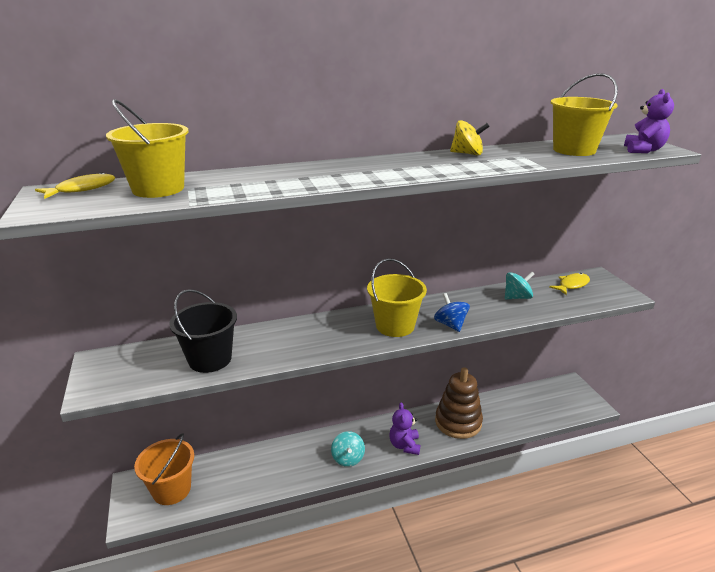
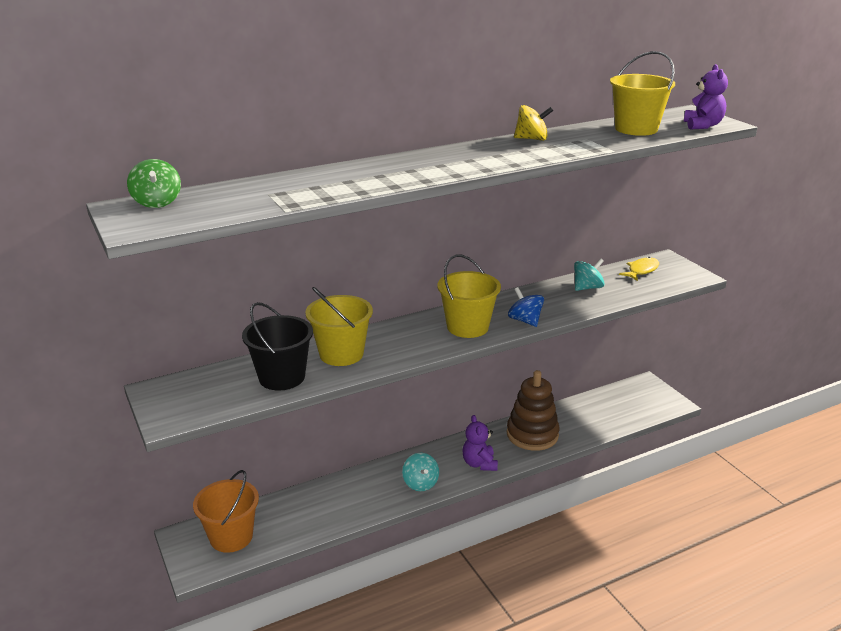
camera: 10 degrees left, 0 degrees up
(82, 189) = (157, 202): yellow fish -> green spinning top
(158, 189) = (238, 197): yellow bucket -> yellow bucket (341, 354)

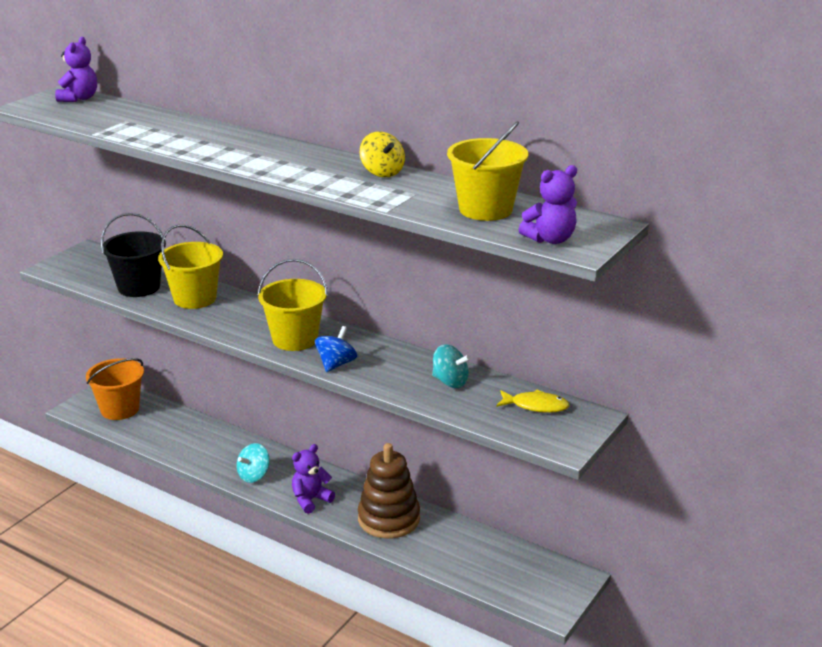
camera: 60 degrees right, 0 degrees up
(157, 202) = (79, 98): green spinning top -> purple teddy bear

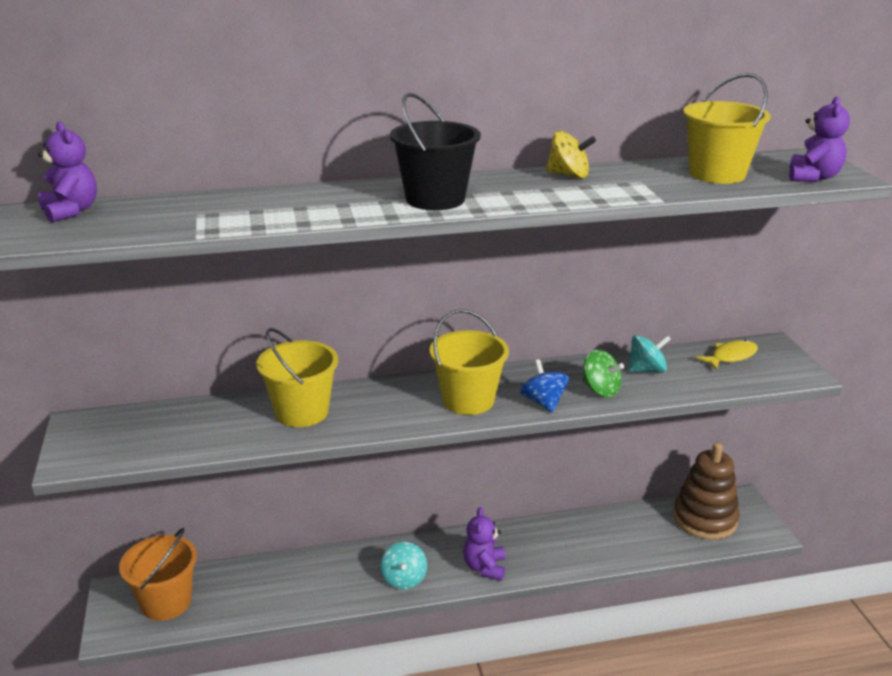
camera: 45 degrees left, 0 degrees up
(139, 287) = (219, 430): black bucket -> black bucket (435, 199)
(389, 376) = (600, 390): none -> green spinning top
(389, 519) = (565, 542): brown stacking toy -> brown stacking toy (704, 519)

